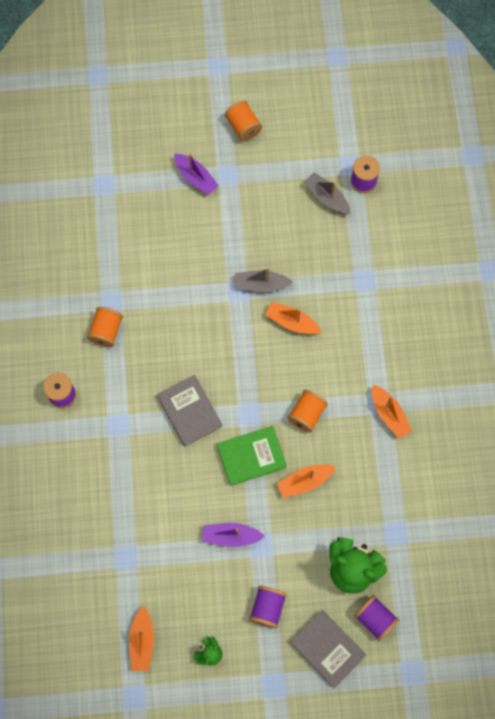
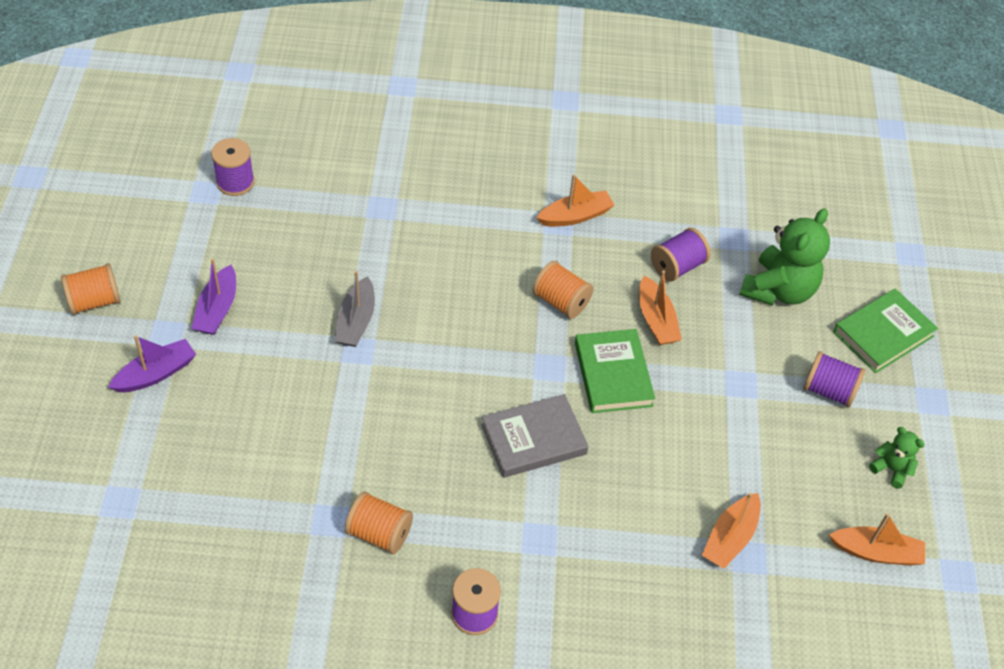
camera: 85 degrees left, 20 degrees down
(231, 536) = (726, 417): purple boat -> purple boat (217, 309)
(291, 322) = (423, 295): orange boat -> orange boat (730, 538)
(327, 197) = (246, 225): grey boat -> none
(327, 649) = (883, 334): grey book -> green book
(375, 619) = (844, 278): purple spool -> purple spool (677, 266)

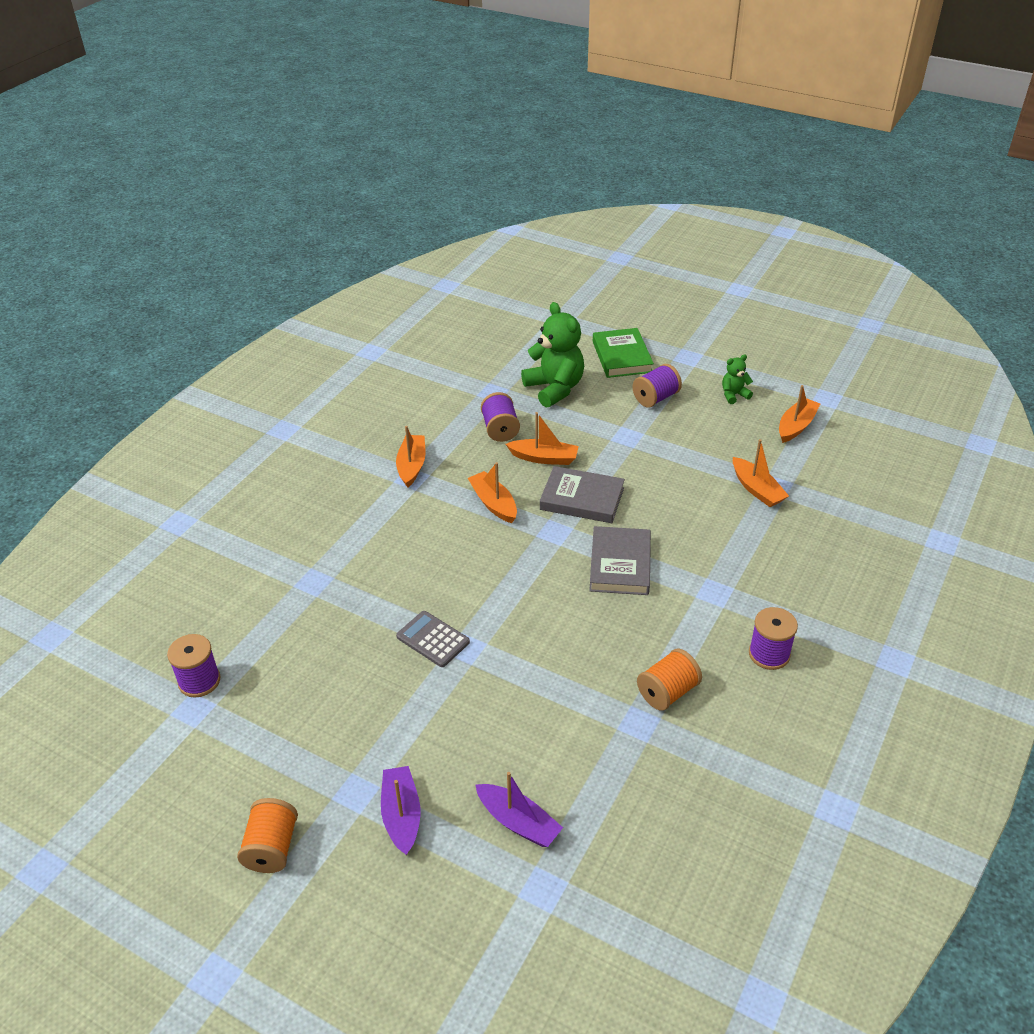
camera: 60 degrees left, 10 degrees down
(217, 309) = (352, 741): purple boat -> purple boat (518, 822)
(356, 321) = (433, 639): grey boat -> grey calculator
(561, 301) = (493, 503): orange spool -> orange boat
(613, 374) = (582, 499): green book -> grey book

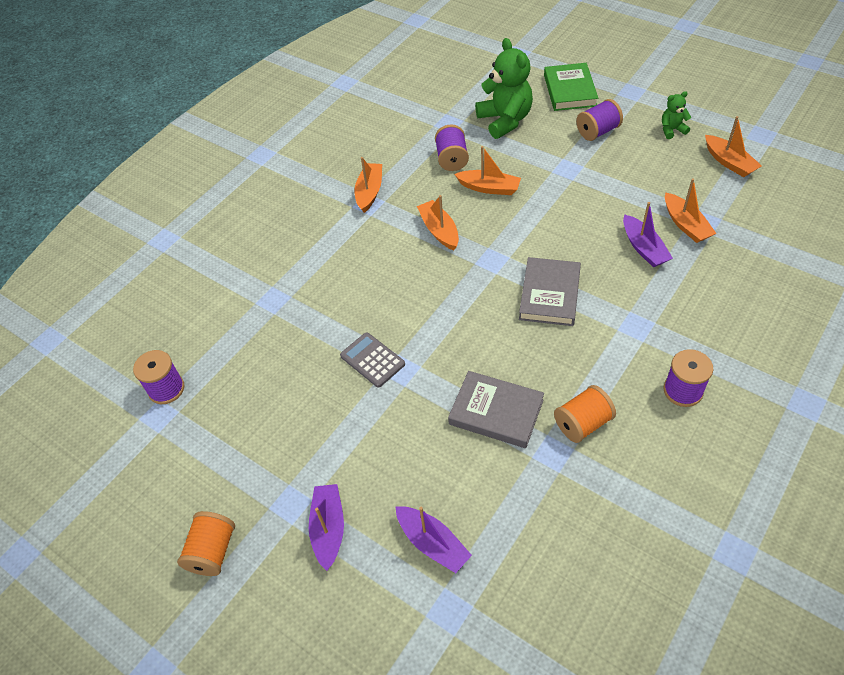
camera: 10 degrees right, 10 degrees up
(582, 499) = (520, 229): grey book -> grey book (496, 412)
(715, 514) = (643, 248): none -> purple boat
(796, 426) = (729, 162): orange boat -> orange boat turned 105 degrees clockwise

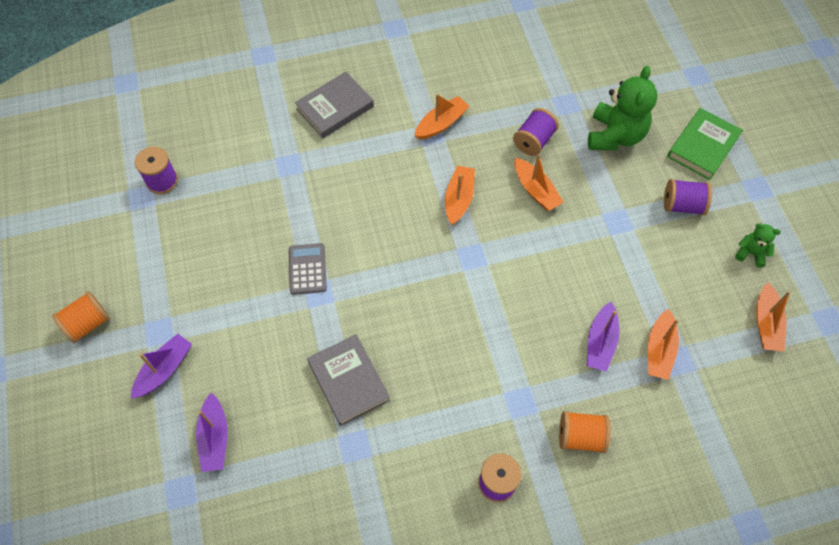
camera: 35 degrees right, 10 degrees up
(549, 294) = (484, 321): grey book -> grey book (335, 108)
(582, 423) = (397, 443): orange spool -> orange spool (580, 437)

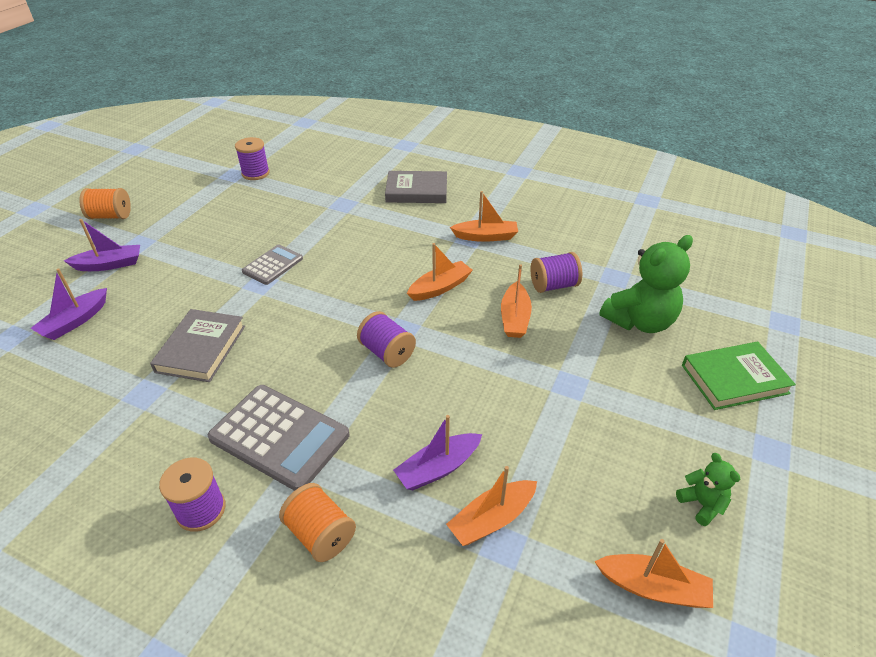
camera: 40 degrees right, 20 degrees down
(485, 399) = (279, 437): none -> grey calculator
(682, 205) = (657, 412): purple spool -> purple spool (387, 352)
(766, 323) = (653, 587): orange boat -> orange boat turned 120 degrees counterclockwise

